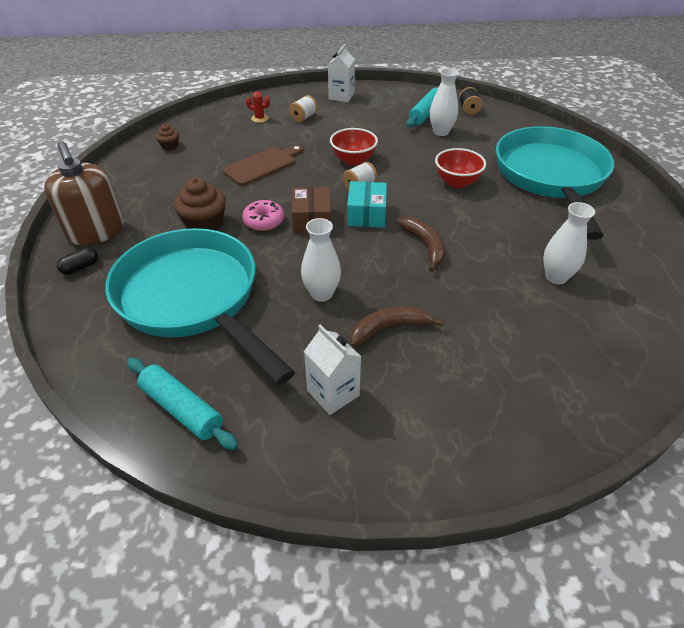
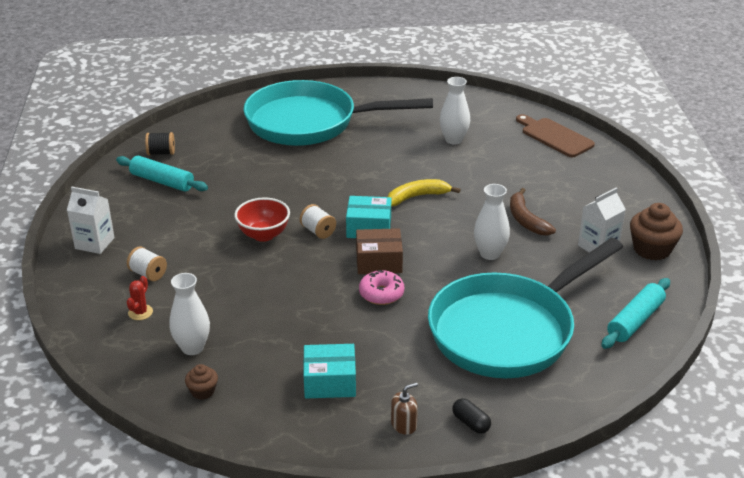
camera: 90 degrees left, 10 degrees down
(96, 231) = (404, 425): brown soap dispenser -> brown soap dispenser, size x0.42
(159, 196) = (330, 382): none -> turquoise box
(204, 224) = (387, 337): brown cupcake -> brown cupcake (652, 249)
(262, 165) = (265, 302): brown cutting board -> brown cutting board (554, 136)
(425, 245) = (417, 197): brown banana -> yellow banana
(441, 132) = (209, 174): white vase -> white vase (192, 347)
(456, 182) = (314, 173): red bowl -> none

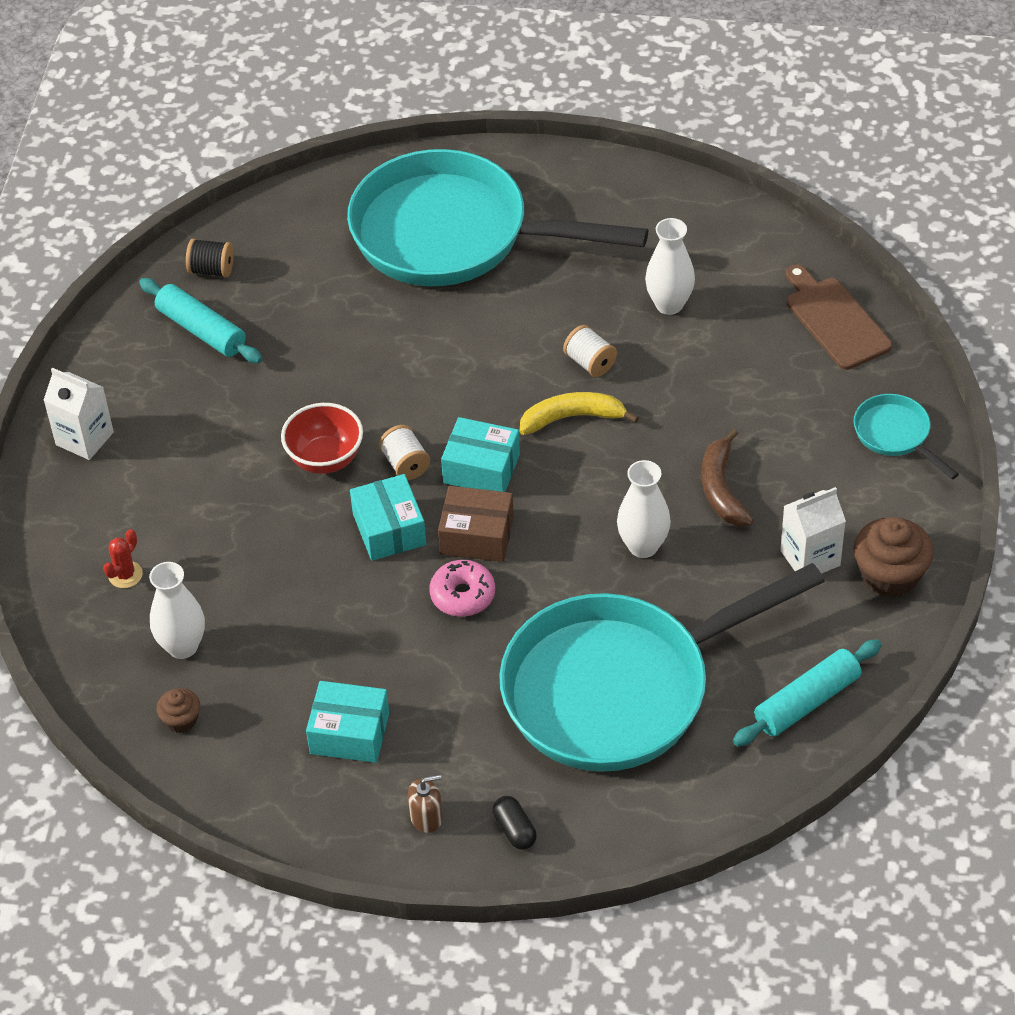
camera: 15 degrees right, 15 degrees up
(148, 274) = (148, 507): white spool -> white spool (590, 363)
(319, 265) = (389, 529): none -> turquoise box
(618, 183) = (895, 435): none -> turquoise pan

